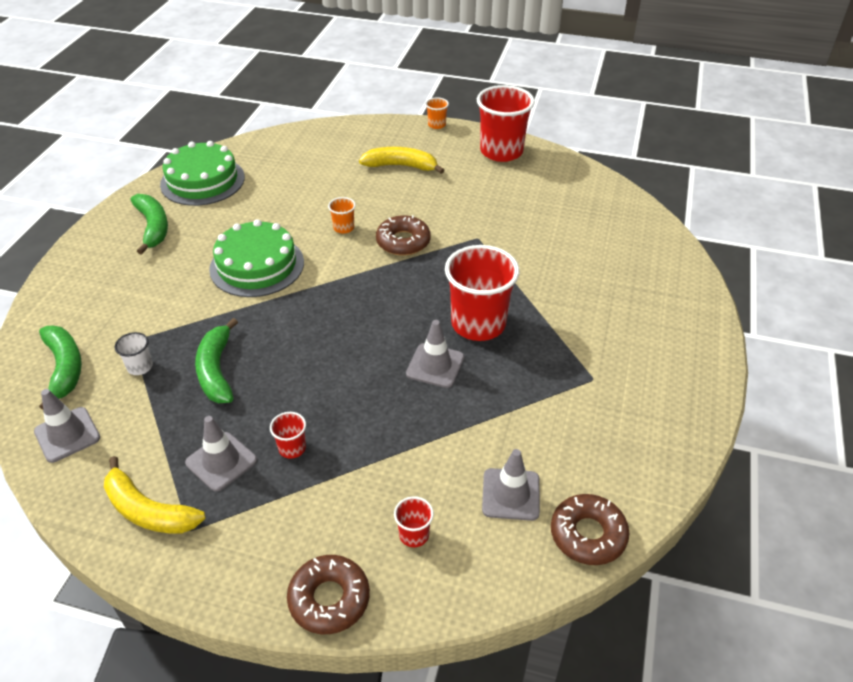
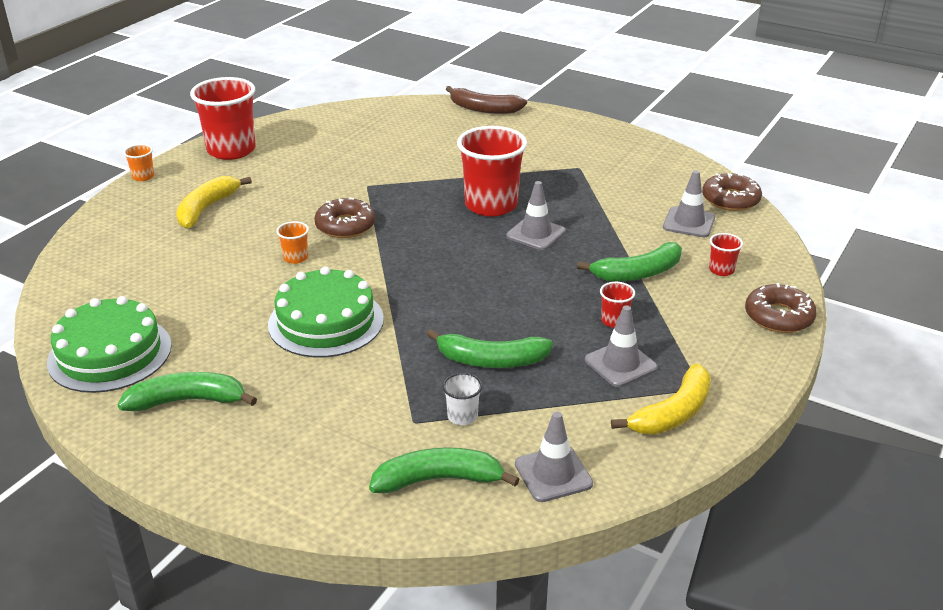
camera: 75 degrees left, 10 degrees down
(385, 457) = (637, 273): none -> green banana
(686, 281) = (484, 109): none -> brown banana

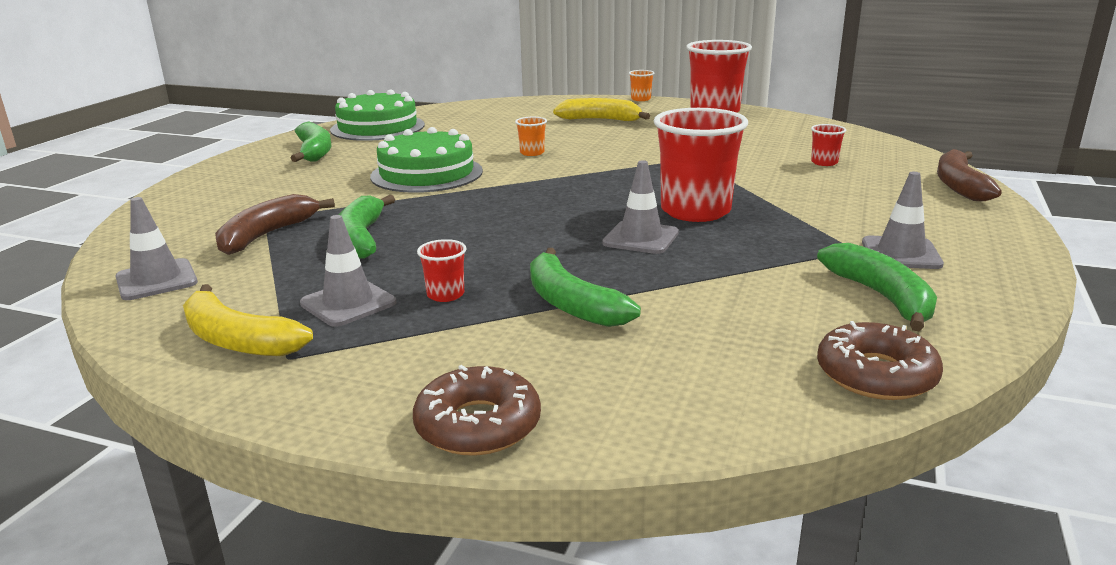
camera: 80 degrees right, 10 degrees down
(345, 226) = (601, 161): brown donut -> none
(439, 480) = (175, 235): green banana -> green banana (881, 297)
(462, 416) = (267, 235): white cup -> brown banana
(689, 222) = (752, 337): grey traffic cone -> grey traffic cone (901, 253)
(721, 270) = (610, 369): red cup -> red cup (824, 162)

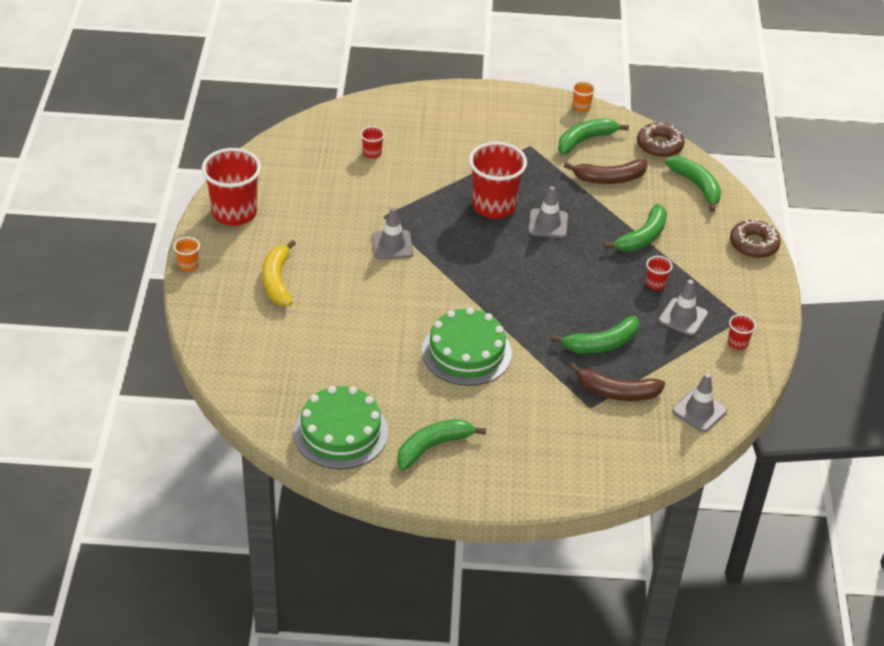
camera: 110 degrees left, 20 degrees up
(237, 340) = (737, 343): yellow banana -> red cup
(532, 153) = (393, 304): orange cup -> orange cup (581, 107)
(714, 393) = (697, 186): none -> green banana
(901, 253) = (528, 131): grey traffic cone -> grey traffic cone (392, 245)
(959, 186) = (405, 101): brown banana -> brown banana (609, 178)

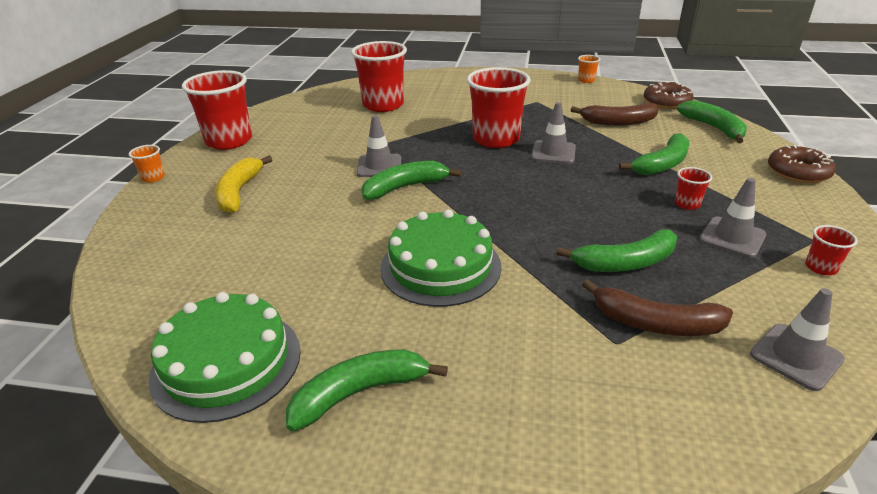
camera: 10 degrees right, 10 degrees down
(372, 153) = (383, 105): red cup -> red cup, size x2.30
(585, 140) = (591, 98): green banana -> green banana (405, 187)

